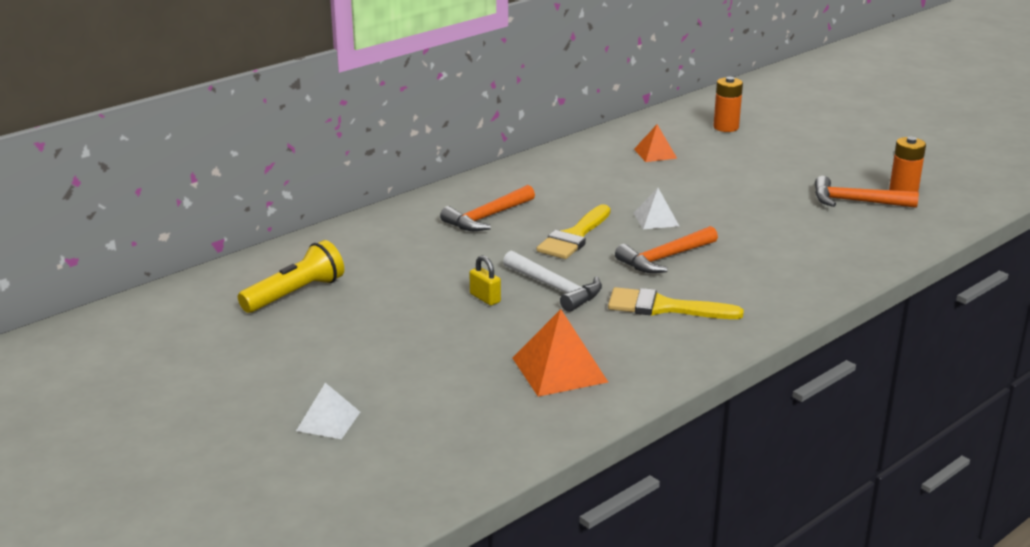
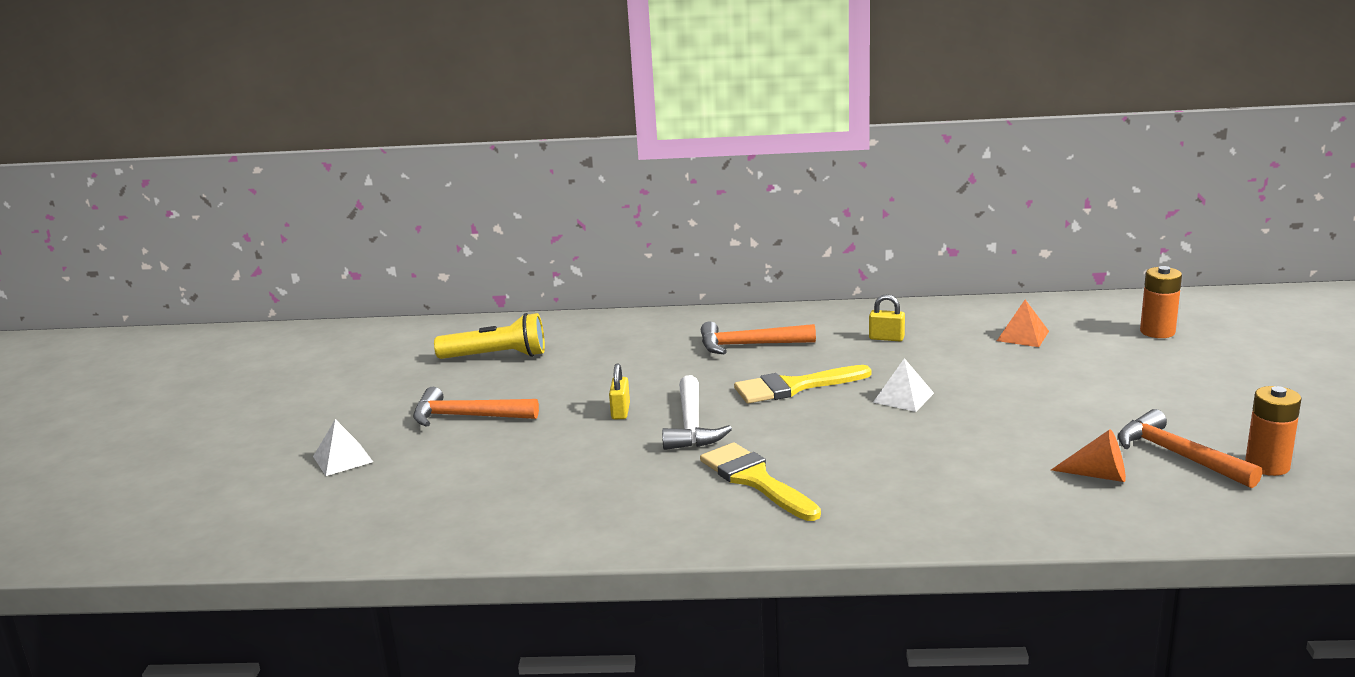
camera: 45 degrees right, 5 degrees down
(559, 369) = (565, 495): orange pyramid -> none
(573, 182) = (886, 338): none -> yellow padlock
(665, 258) = (843, 436): orange hammer -> orange hammer (467, 416)
(838, 228) = (1098, 475): none -> orange cone

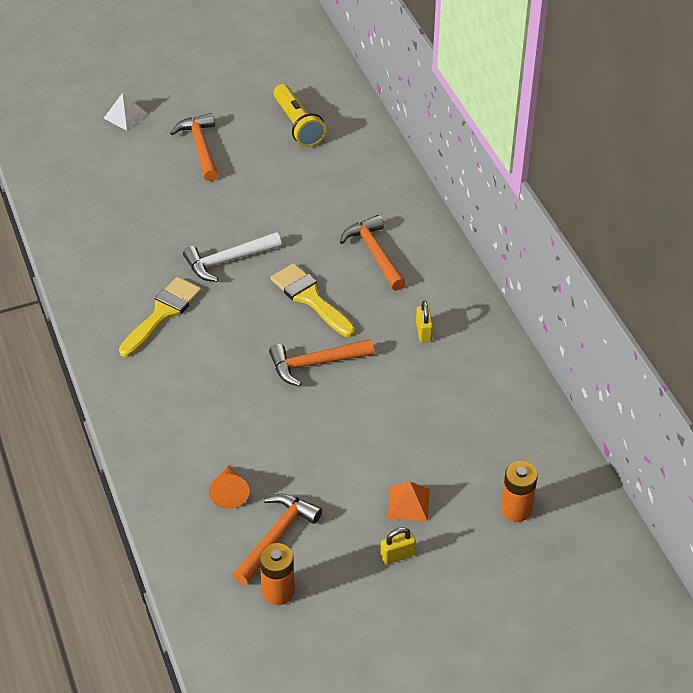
camera: 65 degrees right, 25 degrees up
(620, 411) = (235, 218): yellow padlock -> yellow padlock (397, 555)
(903, 397) = (315, 364): white pyramid -> orange hammer
(1023, 336) = (466, 418): orange pyramid -> orange pyramid (408, 503)

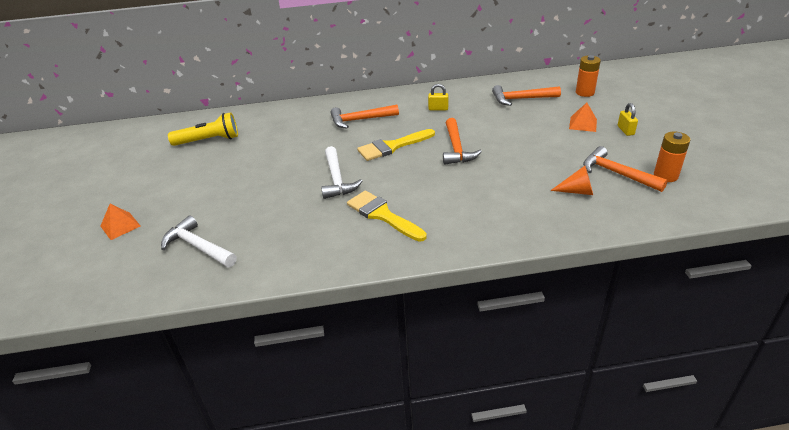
camera: 75 degrees left, 10 degrees down
(97, 183) = (198, 247): none -> white hammer
(125, 116) = (120, 226): white pyramid -> orange pyramid
(200, 147) = (197, 186): orange hammer -> orange hammer (521, 99)

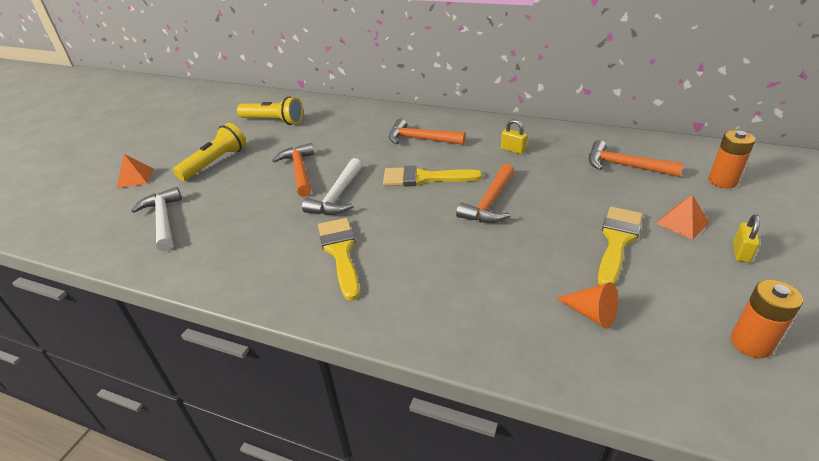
camera: 30 degrees right, 0 degrees up
(192, 189) = (215, 163): none -> yellow flashlight
(556, 146) = (617, 241): none -> yellow brush
(617, 173) = (673, 310): orange hammer -> orange hammer (299, 171)

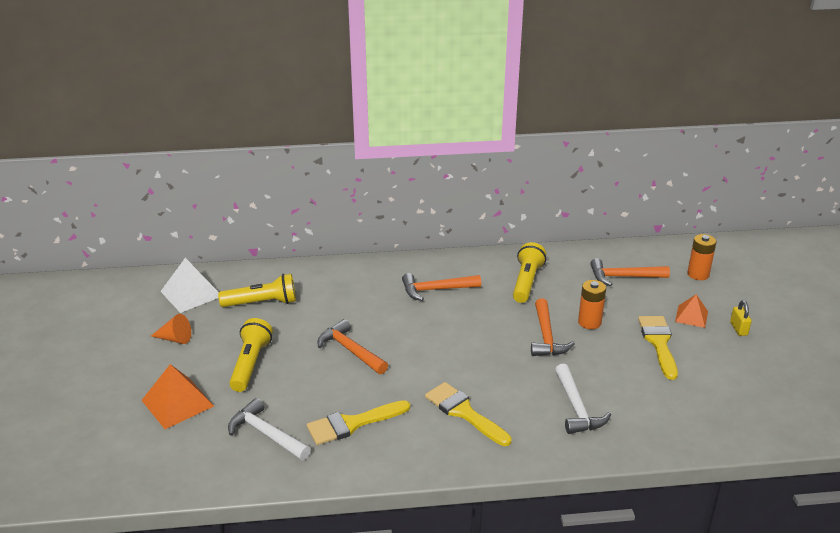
camera: 30 degrees left, 5 degrees down
(135, 178) = (177, 403): orange pyramid -> orange pyramid, size x1.62
(234, 105) = (191, 293): none -> white pyramid
(338, 196) = (412, 365): white hammer -> white hammer (576, 408)
(424, 178) = (473, 328): yellow brush -> yellow brush (352, 424)
(513, 150) = (526, 282): yellow padlock -> yellow flashlight
(591, 313) = (676, 400): orange cone -> orange cone (175, 339)
(751, 343) = (775, 389): orange battery -> orange battery (589, 322)

